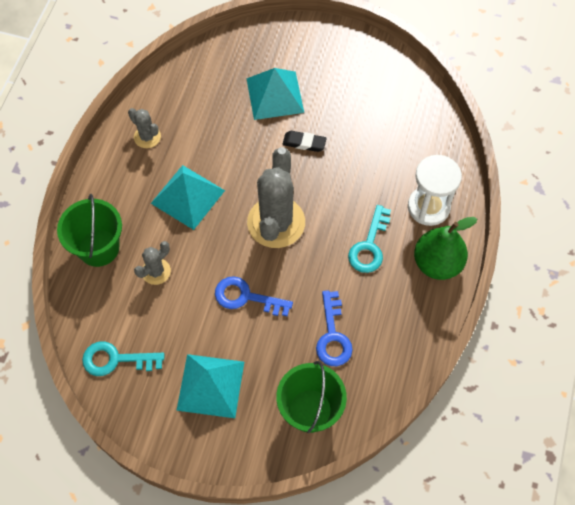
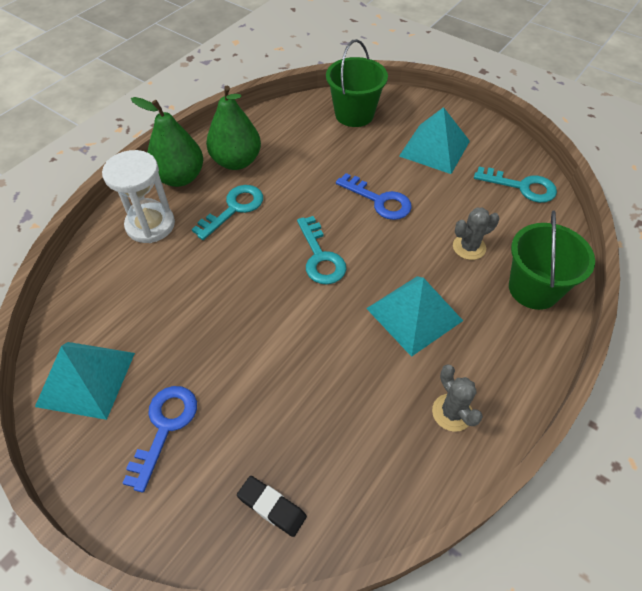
camera: 160 degrees left, 10 degrees down
(275, 95) = (248, 418): turquoise pyramid -> turquoise pyramid (86, 379)
(276, 222) = (320, 256): grey cactus -> turquoise key
(304, 143) = (243, 335): black eraser -> black eraser (271, 507)
(332, 335) = (310, 153): blue key -> blue key (164, 428)
(397, 300) = (236, 161): none -> green pear

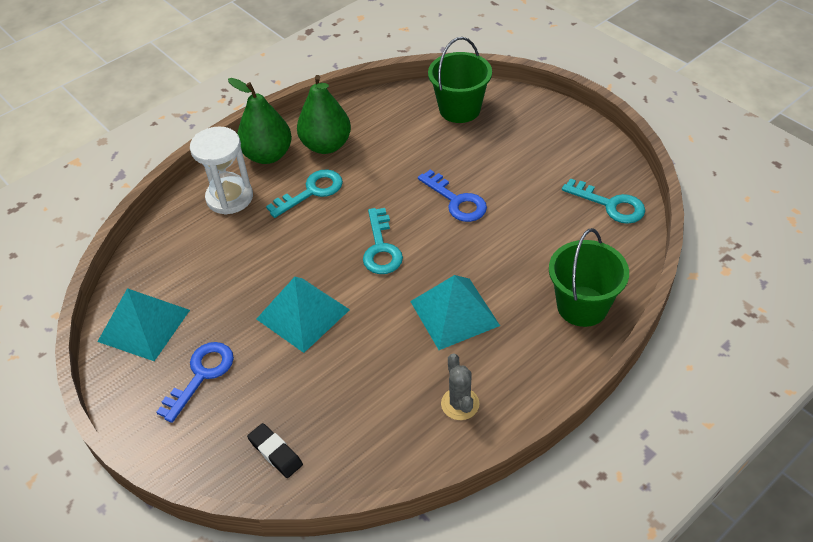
camera: 15 degrees right, 5 degrees down
(434, 148) = (532, 154): turquoise pyramid -> turquoise pyramid (302, 314)
(469, 247) = (531, 258): grey cactus -> none

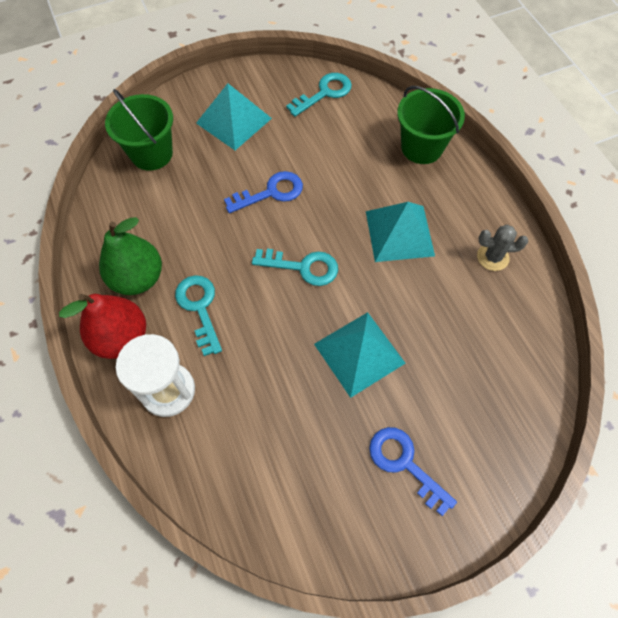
camera: 75 degrees left, 15 degrees up
(144, 325) = (320, 515): turquoise pyramid -> turquoise pyramid (234, 120)
(268, 155) = (121, 338): green pear -> red pear
(275, 452) = (509, 411): black eraser -> none

